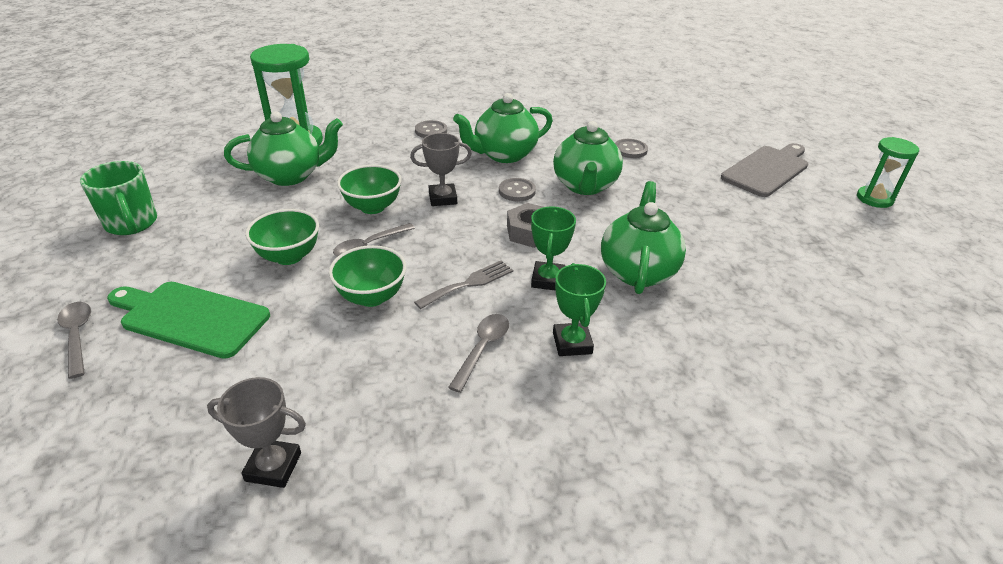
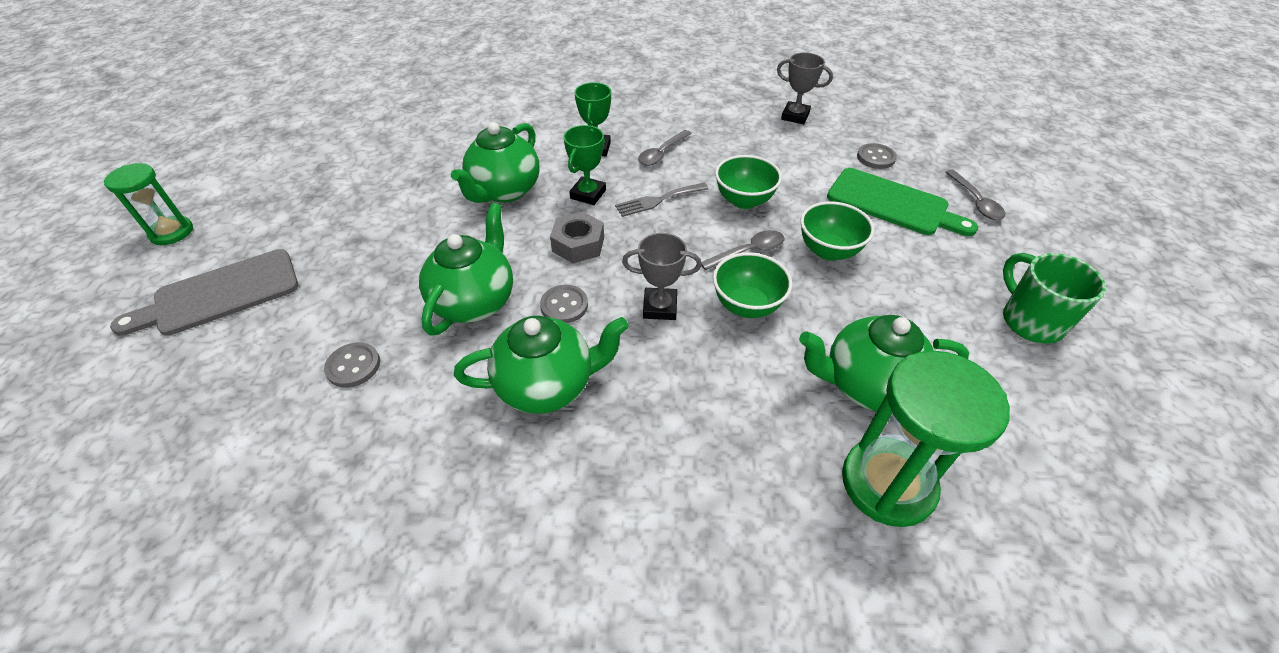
camera: 165 degrees left, 10 degrees up
(431, 131) = (646, 480): grey button -> grey button (875, 158)

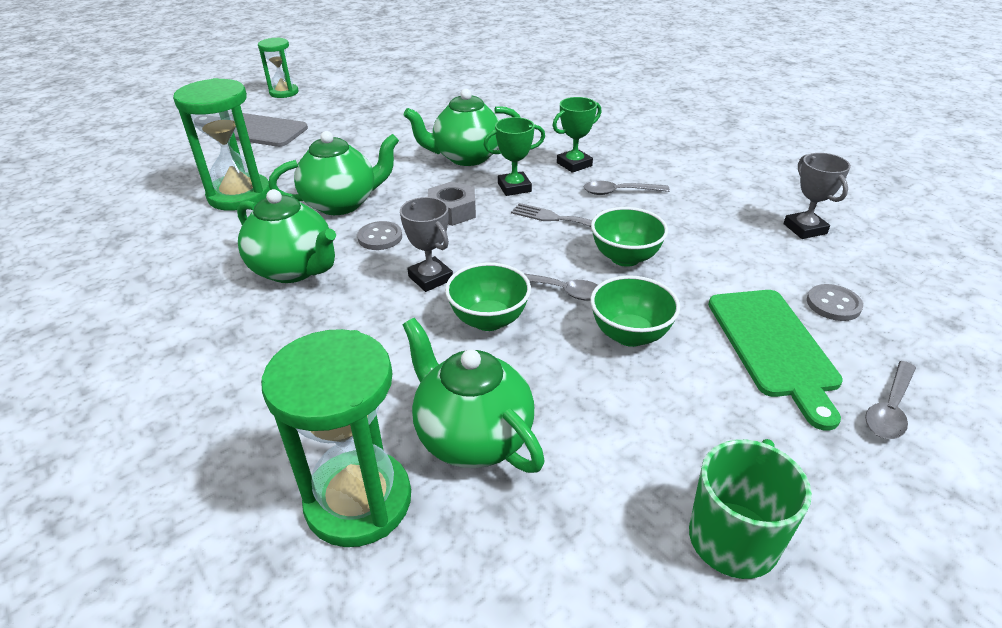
camera: 50 degrees right, 10 degrees down
(353, 366) = (239, 195): grey button -> green hourglass

